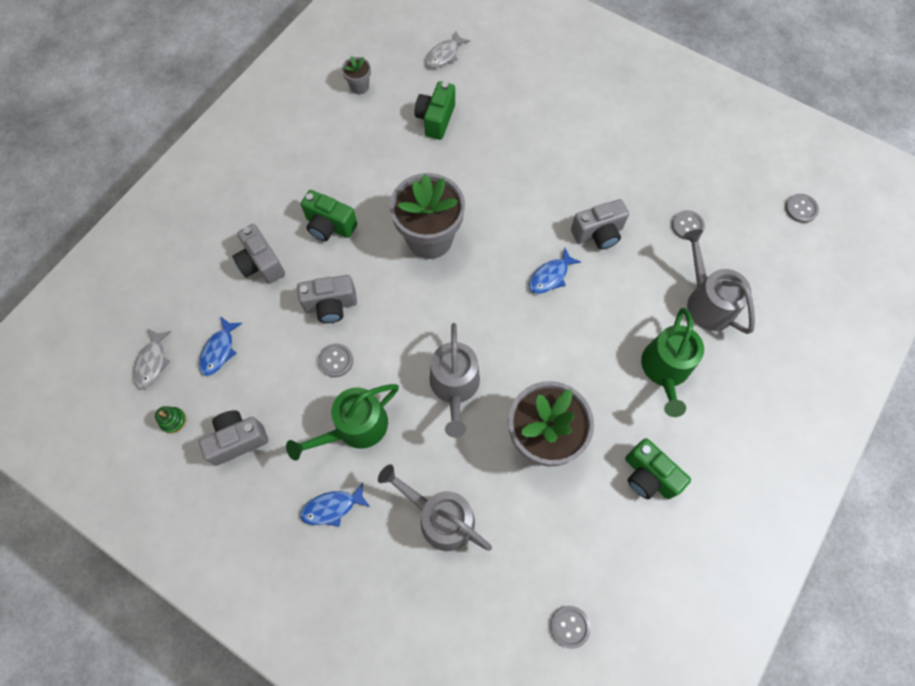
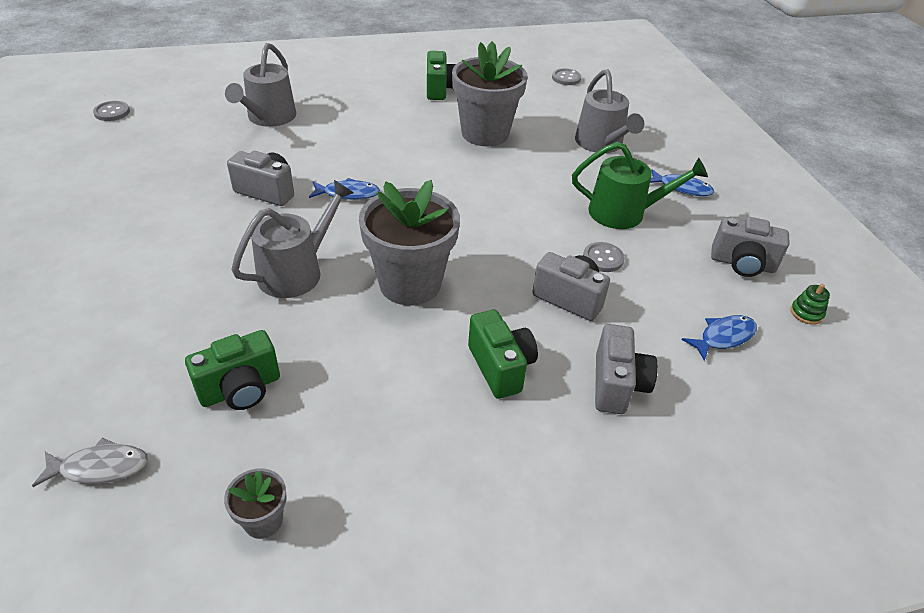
camera: 140 degrees left, 25 degrees down
(152, 362) = (812, 374): grey fish -> none
(454, 386) = (515, 187): grey watering can -> grey watering can (296, 271)
(665, 369) = (354, 112): green watering can -> none
(687, 226) = (198, 153): grey button -> none

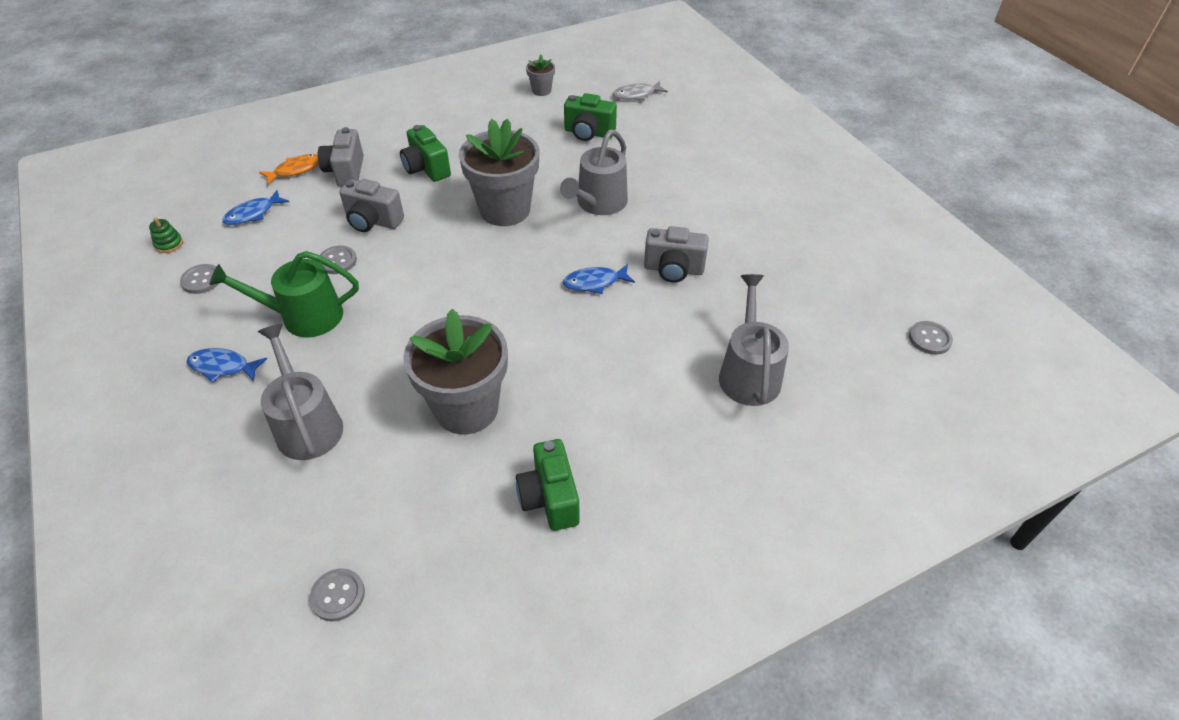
camera: 170 degrees right, 5 degrees up
(240, 389) = (588, 133): green camera -> green camera turned 120 degrees counterclockwise
(692, 403) = (296, 170): none -> orange fish
(742, 264) = (201, 280): grey camera -> grey button

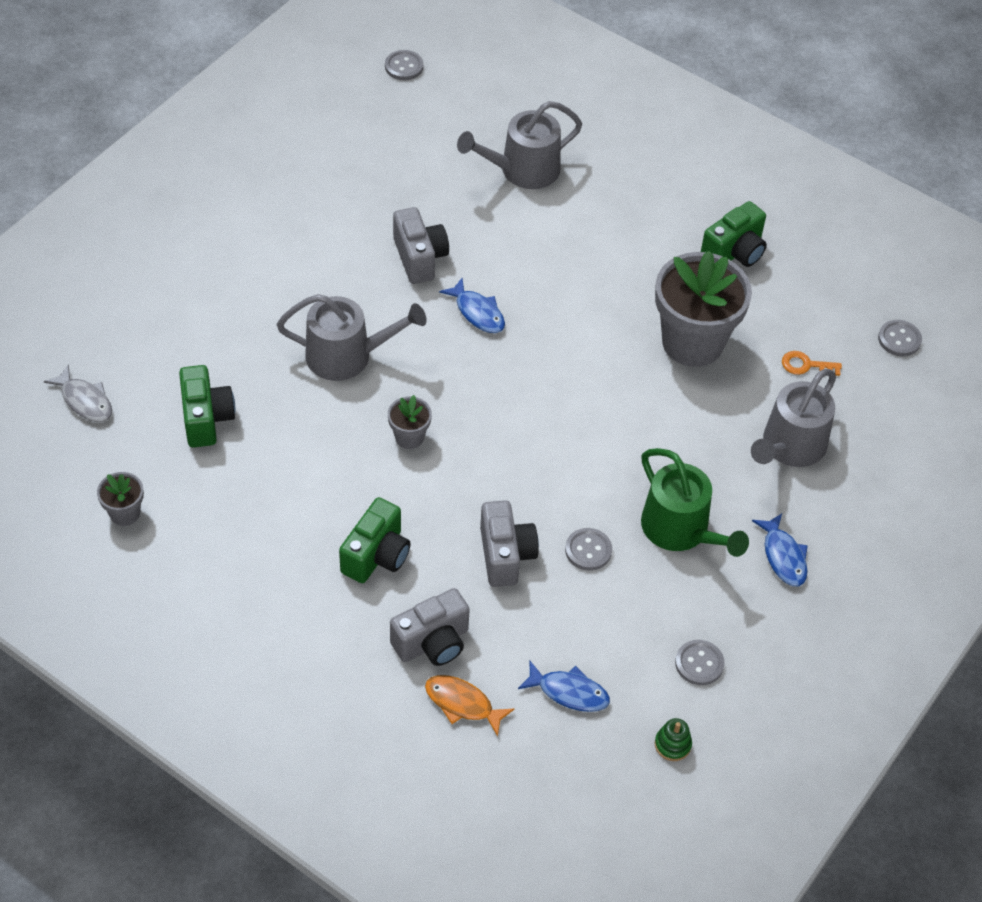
camera: 120 degrees left, 5 degrees up
(375, 486) = (806, 365): none -> orange key
(505, 210) = (409, 437): grey flower pot -> grey flower pot, size x0.45

